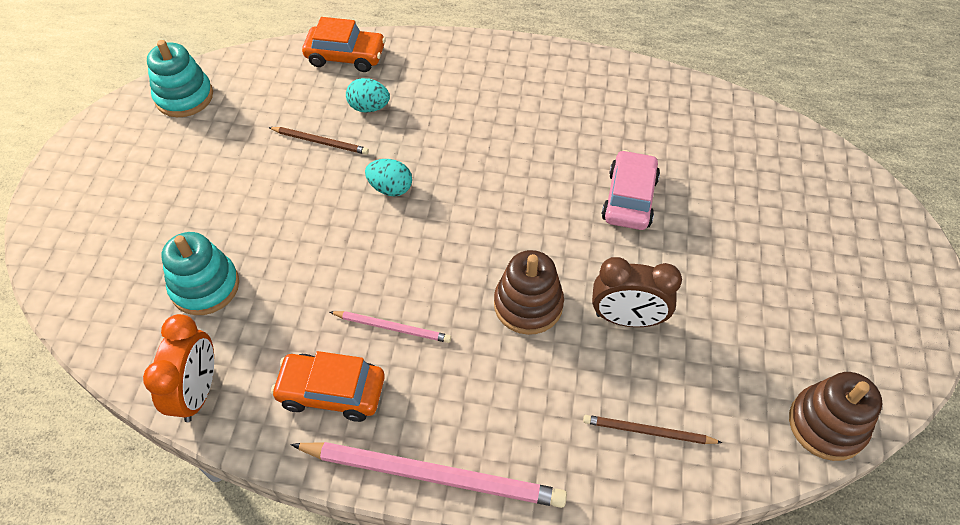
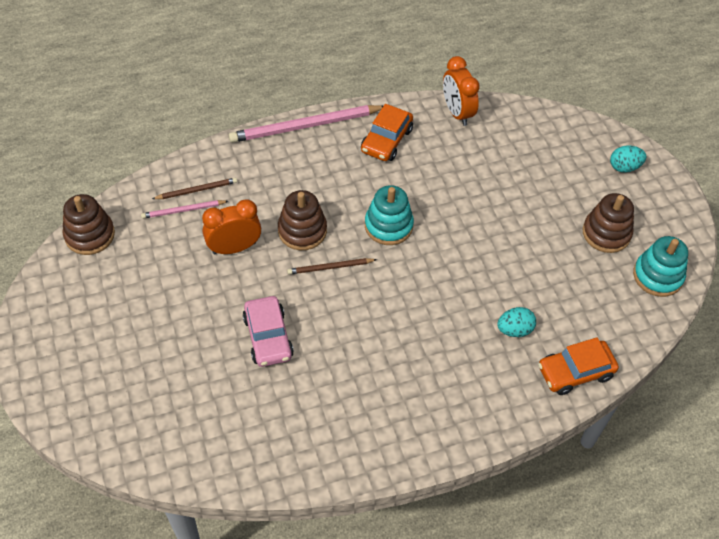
camera: 150 degrees right, 0 degrees up
(186, 155) = (606, 233): none -> brown stacking toy
(205, 286) = (506, 161): turquoise stacking toy -> turquoise stacking toy (388, 226)
(320, 142) = (524, 284): brown pencil -> brown pencil (330, 267)
(331, 391) = (386, 140): orange car -> orange car turned 135 degrees clockwise
(390, 188) = (446, 270): turquoise egg -> turquoise egg (624, 167)
(392, 328) = (377, 184): pink pencil -> pink pencil (183, 210)
(627, 319) = (234, 248): brown clock -> orange clock

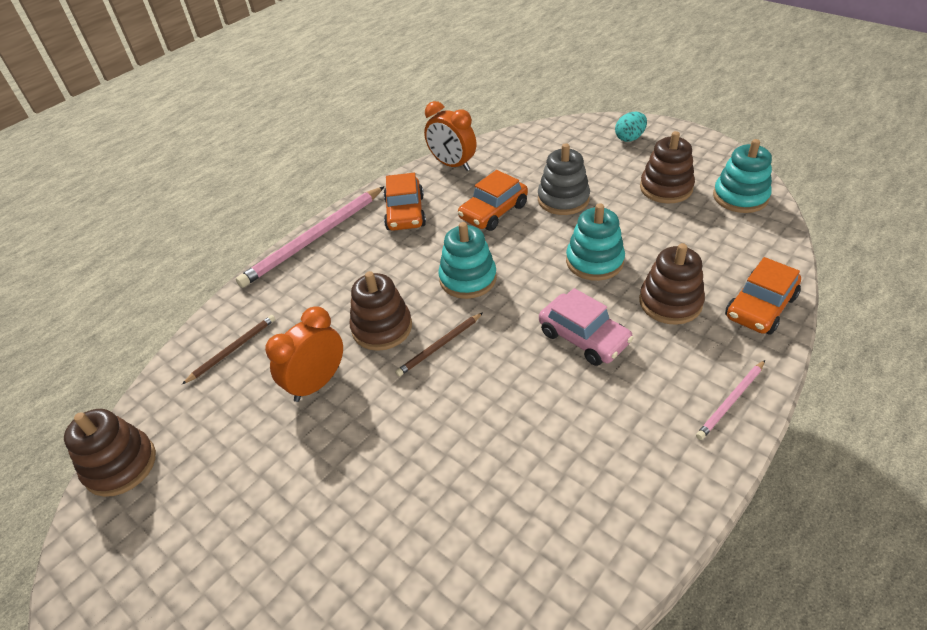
camera: 25 degrees left, 10 degrees down
(183, 210) = (229, 377): pink pencil -> pink pencil (730, 401)
(268, 337) = (426, 454): pink car -> pink car (583, 337)
(453, 177) = (493, 212): none -> orange car
(491, 265) = (594, 261): none -> turquoise stacking toy
(514, 330) = (670, 302): turquoise egg -> brown stacking toy
(515, 197) = (563, 199): none -> grey stacking toy

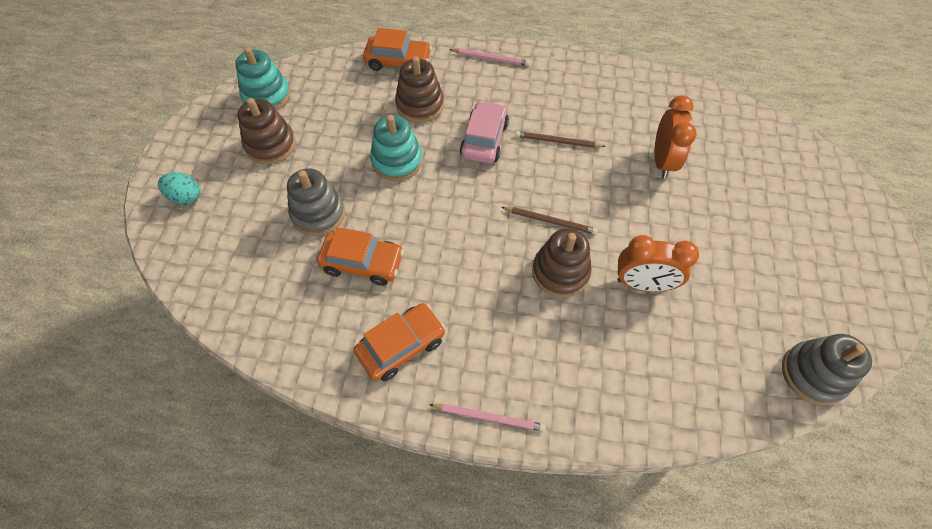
camera: 125 degrees left, 15 degrees up
(120, 465) = (813, 374): brown stacking toy -> grey stacking toy
(233, 349) = (665, 380): brown pencil -> brown pencil (557, 141)
(314, 239) = (489, 417): pink pencil -> pink pencil, size x0.51
(452, 165) = (291, 346): orange clock -> orange clock (662, 161)
(468, 279) = (467, 239): turquoise stacking toy -> none

